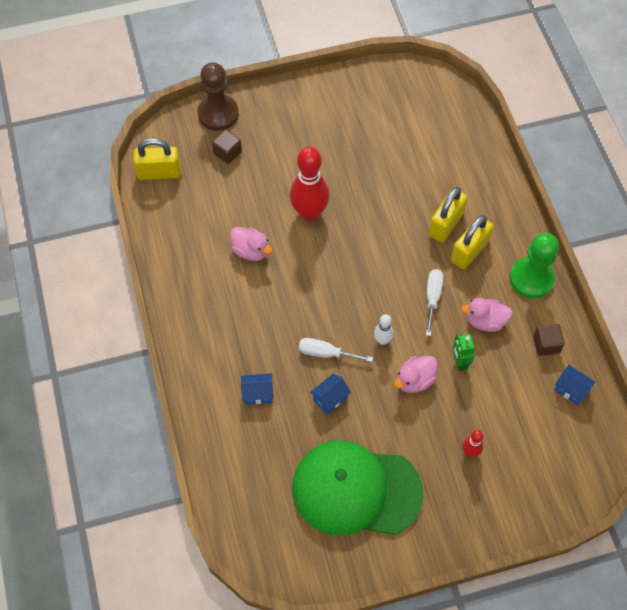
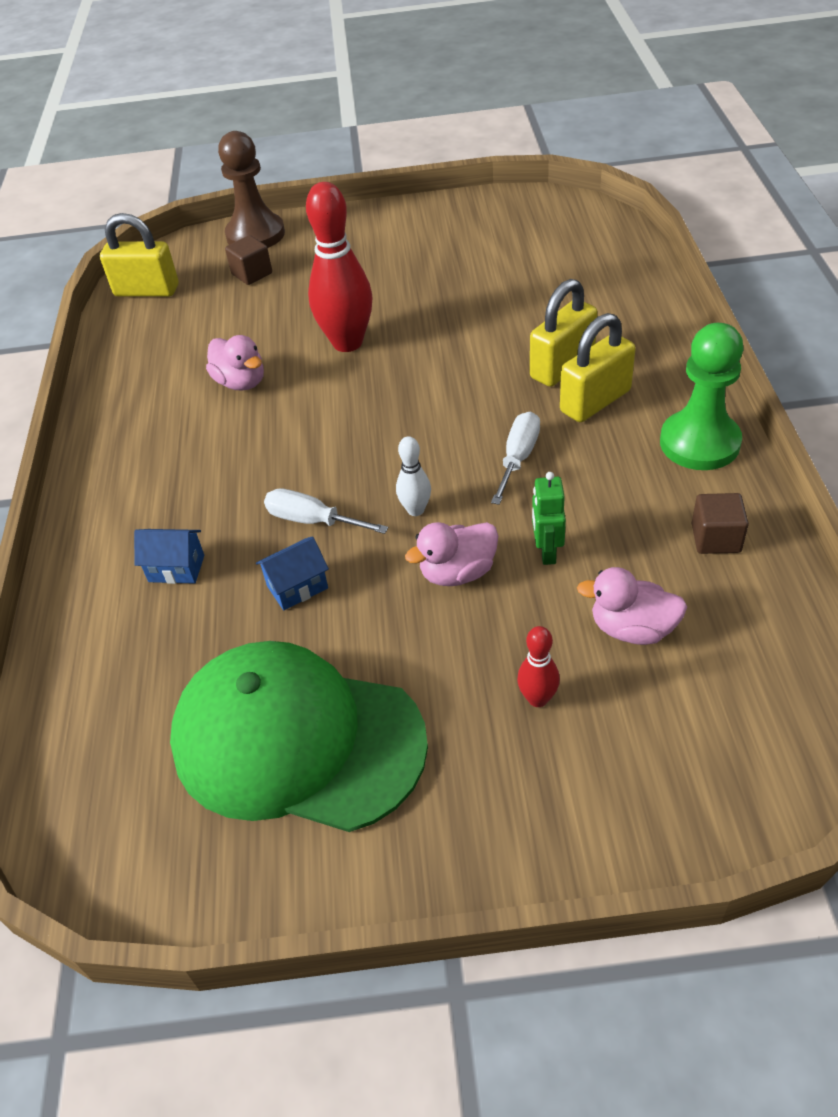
camera: 15 degrees right, 15 degrees down
(485, 321) = (605, 496): pink duck -> pink duck (632, 629)
(571, 389) = (757, 613): blue house -> none

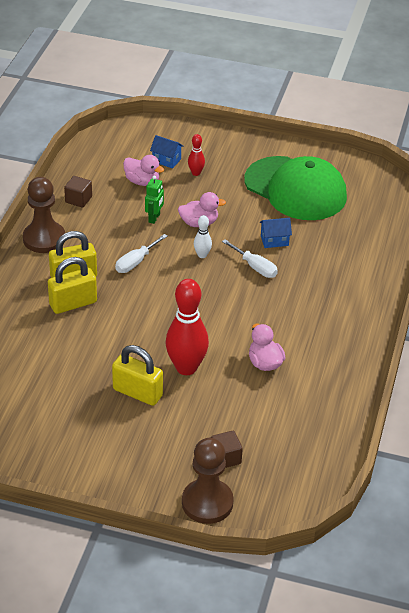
camera: 165 degrees left, 5 degrees down
(147, 291) = (310, 473): yellow padlock -> yellow padlock (137, 392)
(176, 568) = (330, 267): blue house -> blue house (166, 160)
(699, 443) = (44, 239): green pawn -> brown pawn

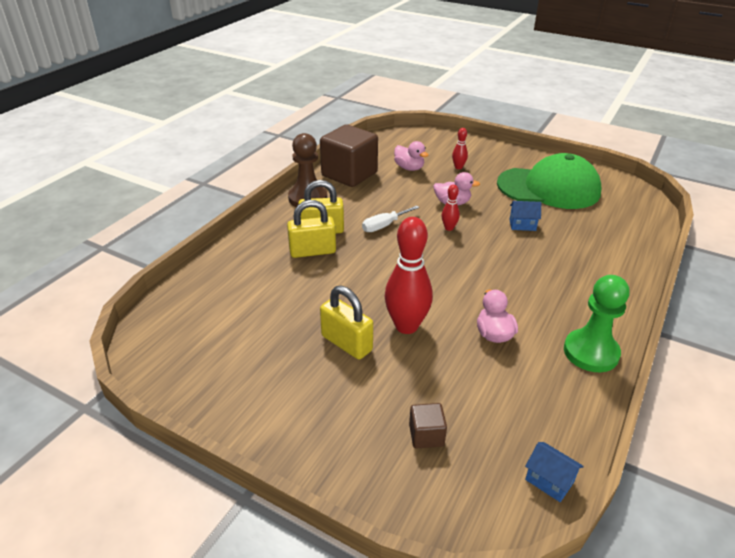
camera: 15 degrees right, 5 degrees down
(78, 199) = (349, 174): brown cube -> brown cube, size x2.25
(154, 218) = (412, 195): green robot -> none
(166, 160) = (435, 156): blue house -> blue house (549, 481)
(202, 255) = (449, 228): white bowling pin -> red bowling pin
(207, 503) = (389, 491): brown pawn -> none
(255, 267) = (499, 244): white screwdriver -> none
(295, 189) = (549, 188): green cap -> green cap turned 45 degrees counterclockwise
(349, 366) = (591, 352): none -> green pawn

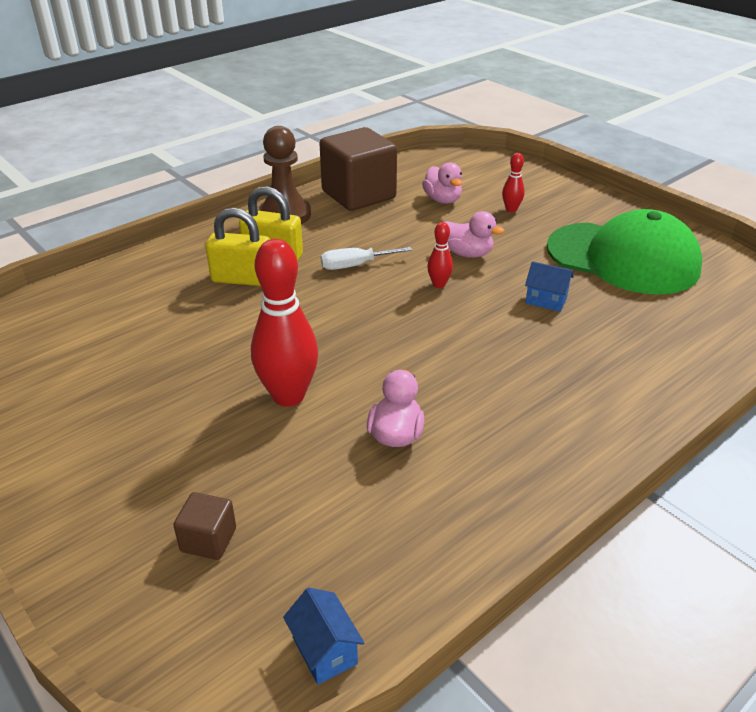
camera: 20 degrees right, 0 degrees up
(346, 343) = (198, 399): yellow padlock -> none
(591, 352) = (518, 494): green pawn -> none

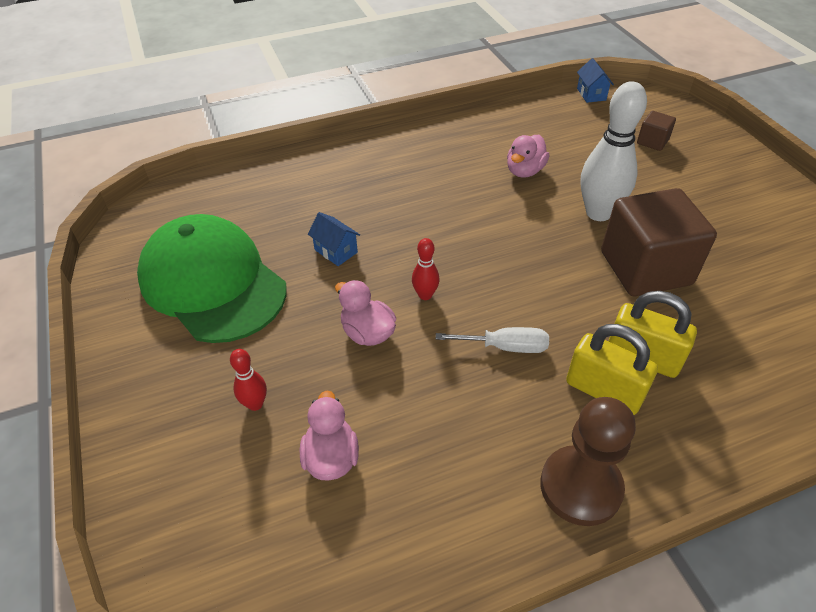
camera: 160 degrees left, 10 degrees up
(288, 396) = (598, 213): red bowling pin -> white bowling pin
(358, 195) = (452, 513): brown cube -> brown cube (645, 268)

